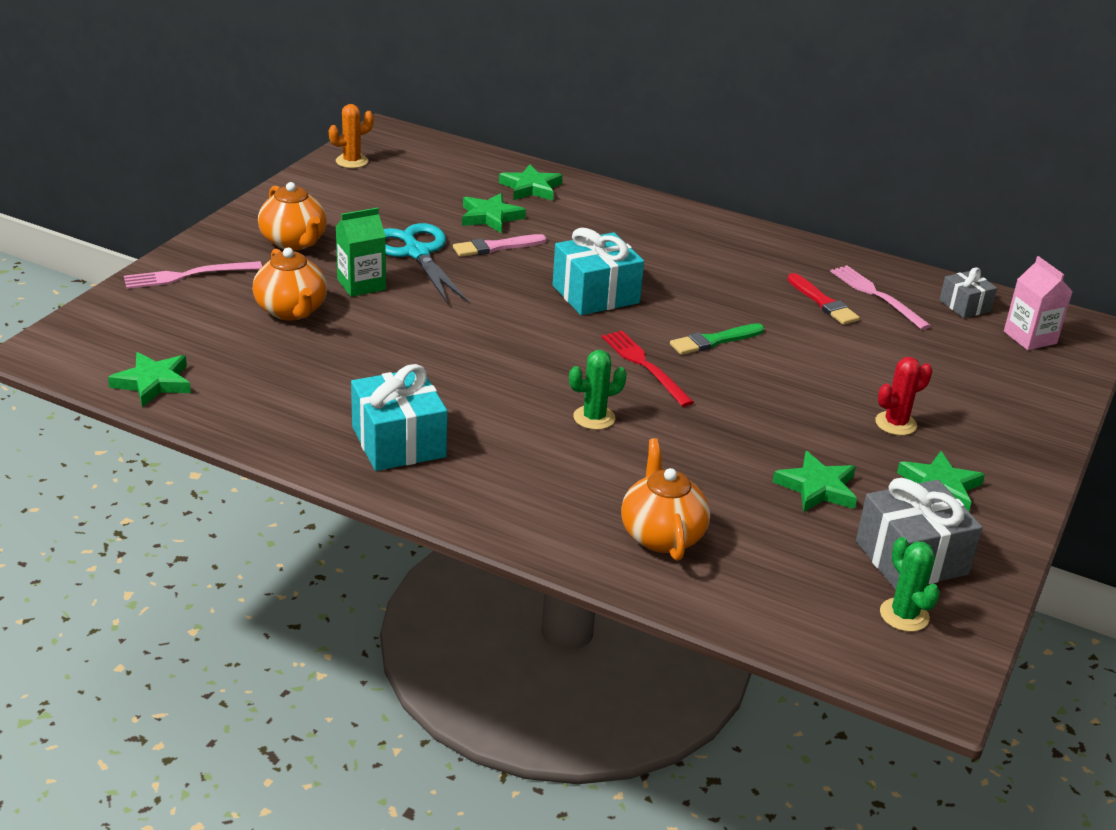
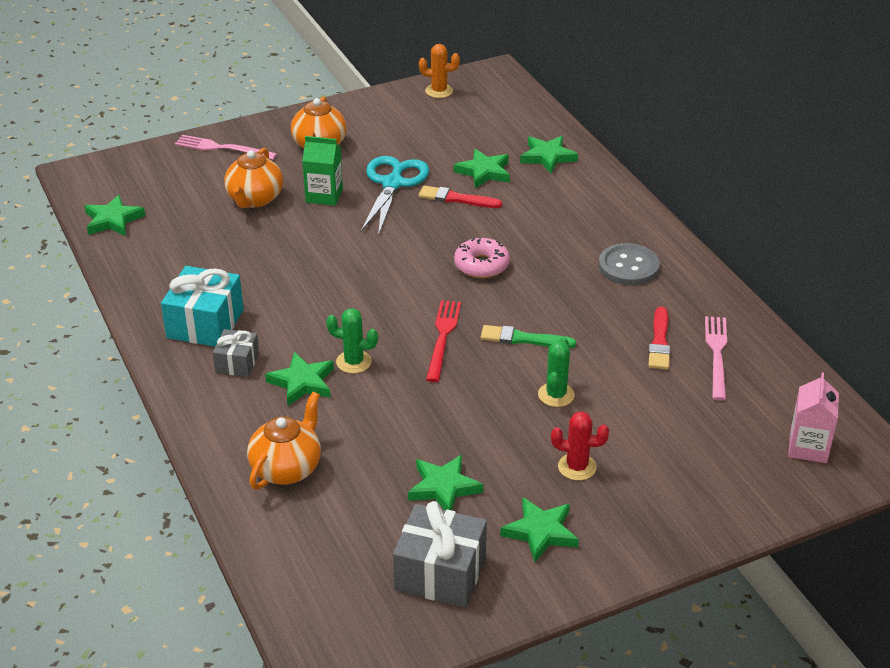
camera: 40 degrees right, 5 degrees up
(496, 247) = (456, 199): pink brush -> red brush
(571, 455) = (302, 382): none -> green star
(595, 294) = (481, 265): turquoise gift -> pink donut
(719, 253) = (628, 266): none -> grey button
(904, 615) = (375, 610): green cactus -> green cactus (556, 395)
(965, 306) = (787, 395): grey gift -> grey gift (237, 363)

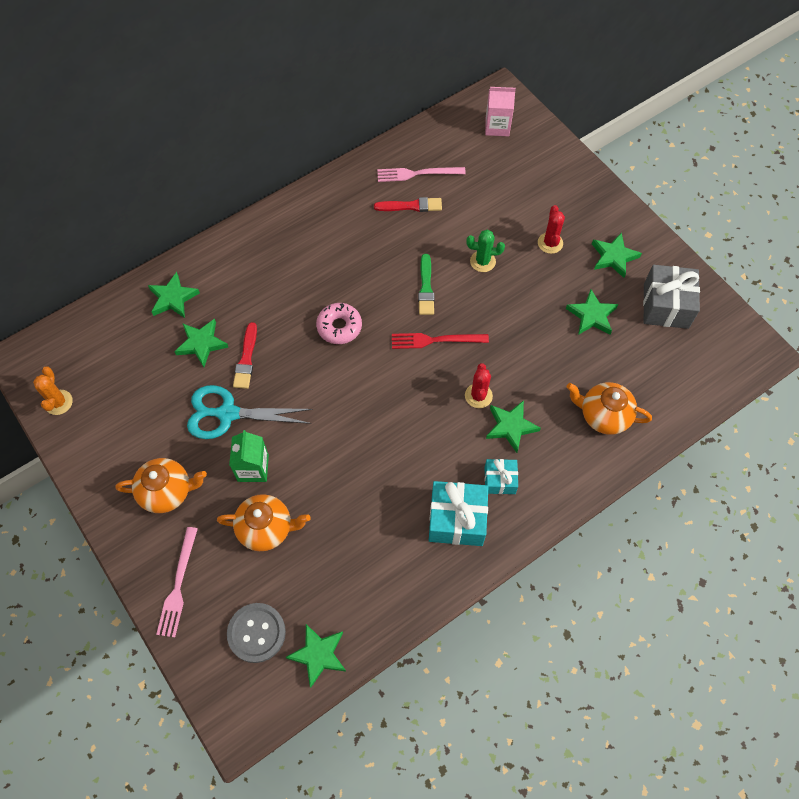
camera: 100 degrees left, 25 degrees up
(237, 363) = (499, 480): grey gift -> turquoise gift
(353, 362) = (478, 396): green cactus -> red cactus
(628, 266) = (324, 230): grey button -> grey button (256, 633)

